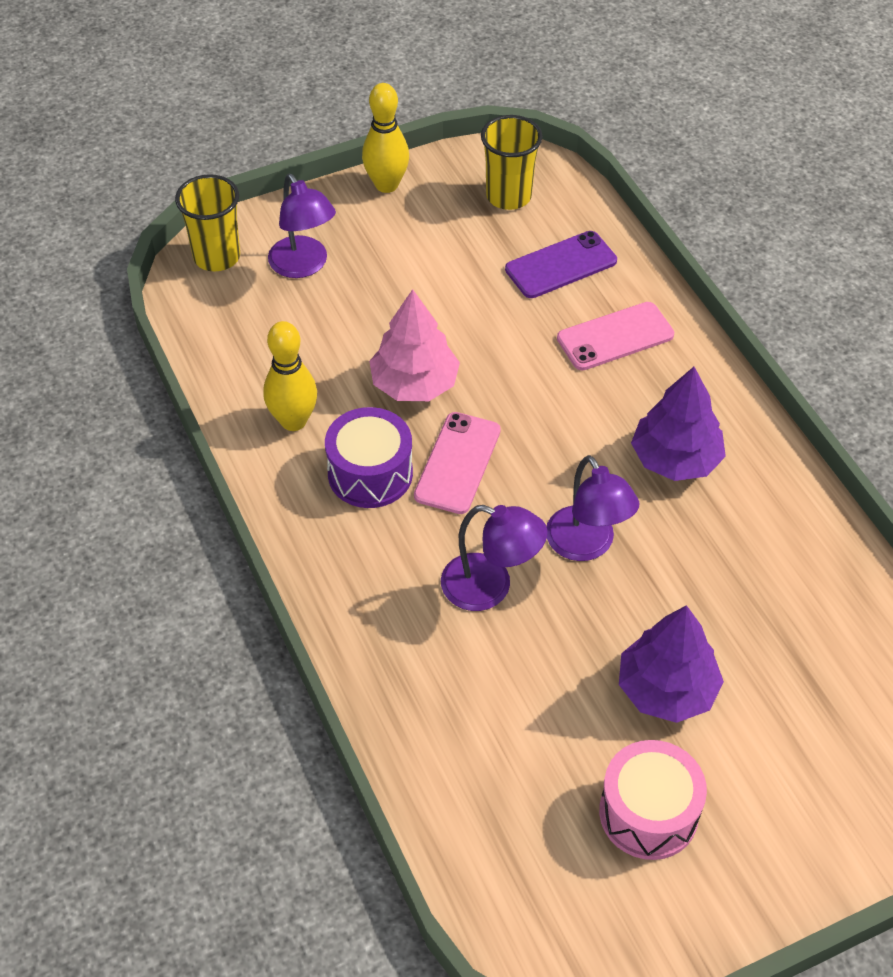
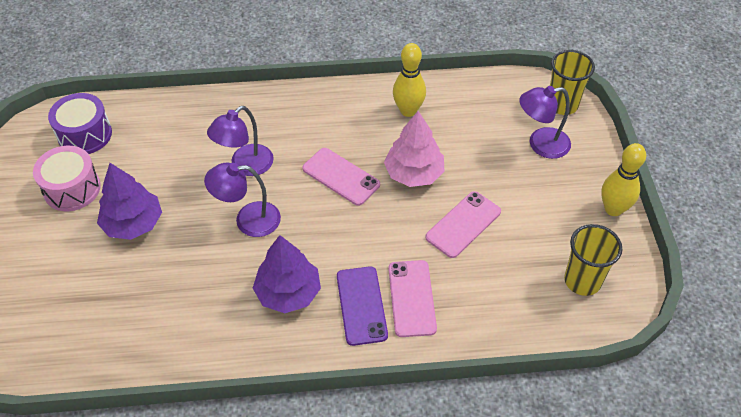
camera: 110 degrees right, 0 degrees up
(370, 473) = (352, 135): purple drum -> purple drum (85, 135)
(478, 314) = (463, 224): none -> pink phone
(561, 265) = (496, 289): purple phone -> purple phone (361, 305)

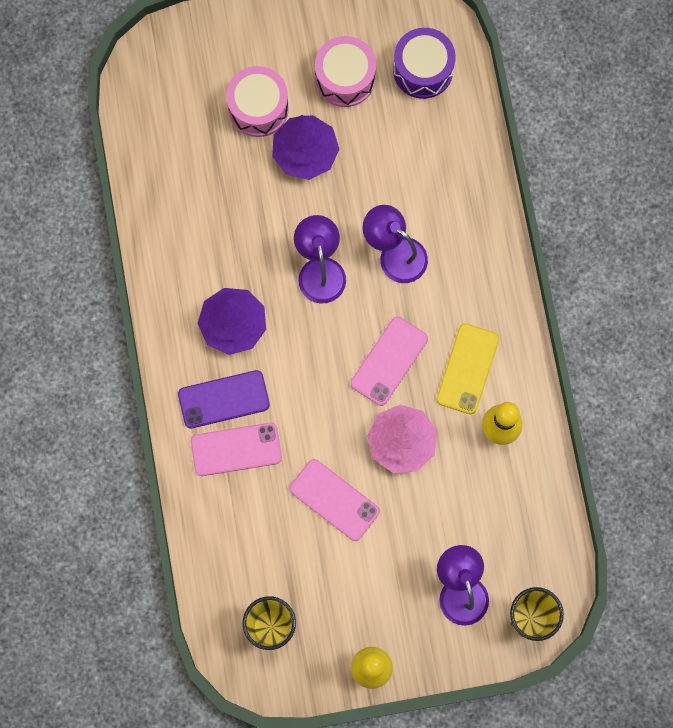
camera: 85 degrees right, 25 degrees up
(77, 257) = (258, 108): none -> pink drum
(354, 126) = (467, 369): none -> yellow phone

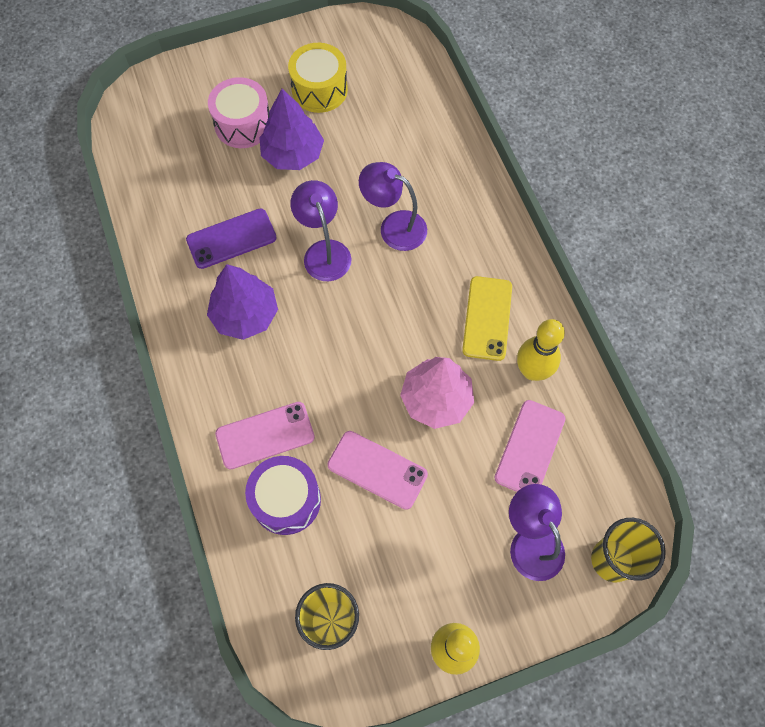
camera: 10 degrees left, 10 degrees down
(223, 399) = (245, 387): purple phone -> purple phone (231, 239)
(345, 78) = (319, 90): pink drum -> yellow drum
(389, 361) = (407, 323): pink phone -> pink phone (529, 448)
(423, 70) = (389, 73): purple drum -> purple drum (286, 500)

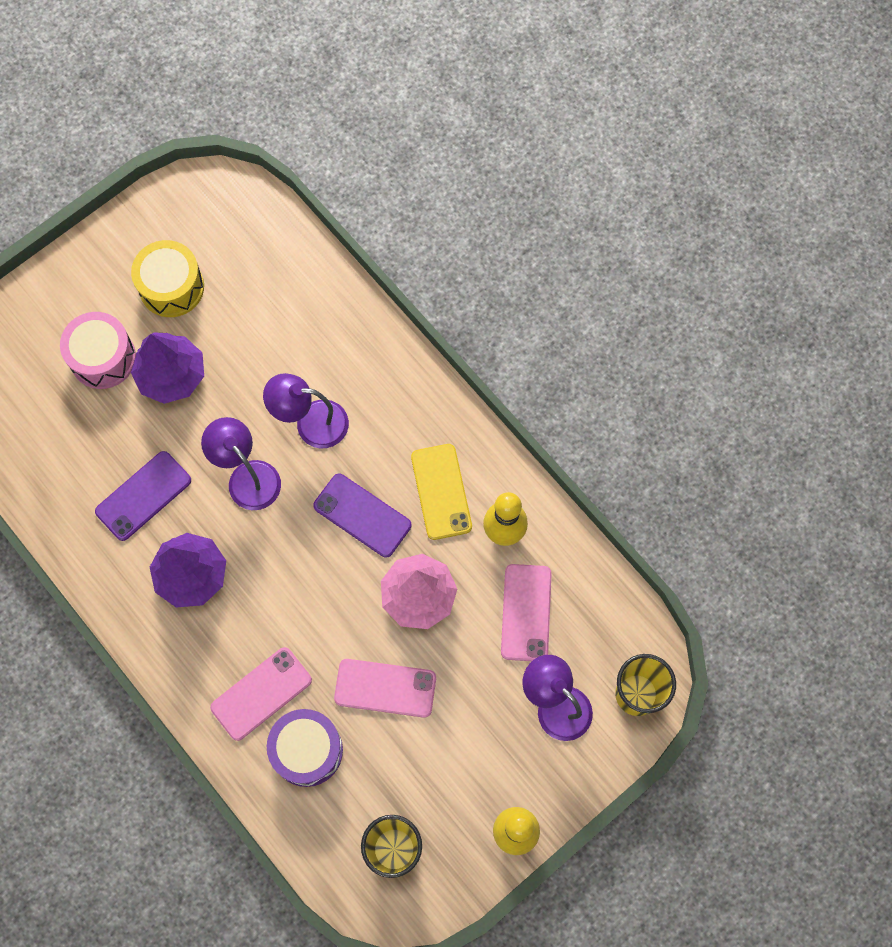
camera: 20 degrees left, 5 degrees up
(410, 315) = (362, 515): none -> purple phone

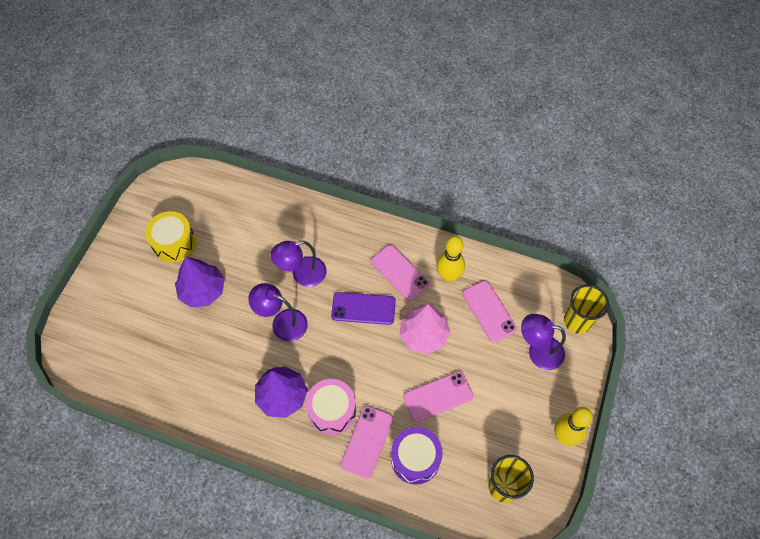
camera: 30 degrees left, 10 degrees down
(103, 358) = (154, 302): pink drum -> pink drum (332, 411)
(143, 496) = (225, 367): purple phone -> none
(441, 492) = (400, 272): yellow phone -> pink phone

